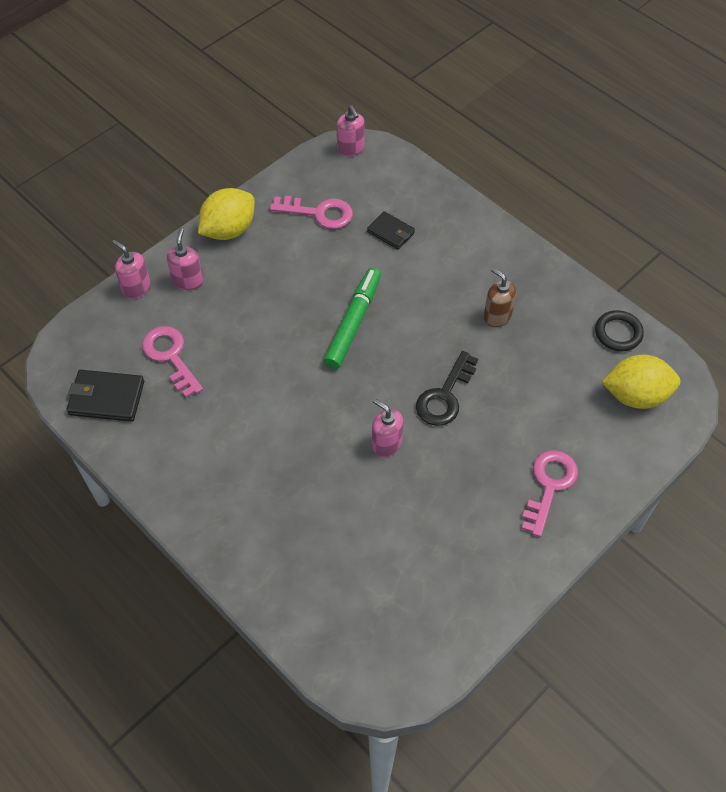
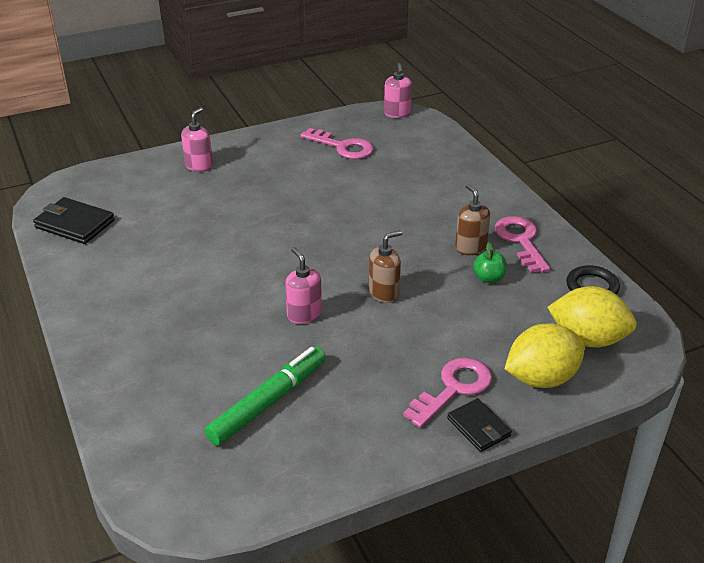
camera: 20 degrees right, 20 degrees down
(136, 288) = (152, 161): pink soap dispenser -> none
(170, 356) = (149, 210): pink key -> pink key (520, 241)
(229, 230) = (256, 142): yellow lemon -> yellow lemon (541, 378)
(353, 322) = (327, 223): green marker -> green marker (268, 402)
(391, 232) = (401, 171): black wallet -> black wallet (478, 427)
(445, 396) = (384, 293): black key -> brown soap dispenser
(527, 349) = (488, 278): none -> green apple

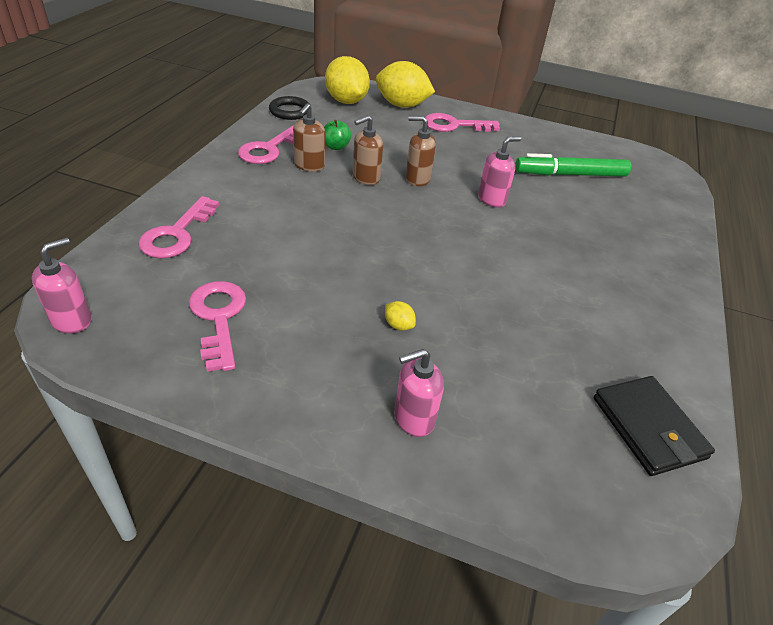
camera: 140 degrees left, 5 degrees up
(254, 193) = (398, 325): none -> yellow lemon
(304, 314) = (492, 199): pink soap dispenser -> pink soap dispenser turned 135 degrees counterclockwise
(418, 266) = (366, 178): none -> brown soap dispenser
(439, 161) = (177, 234): none -> pink key
(478, 427) = (466, 111): black wallet -> none

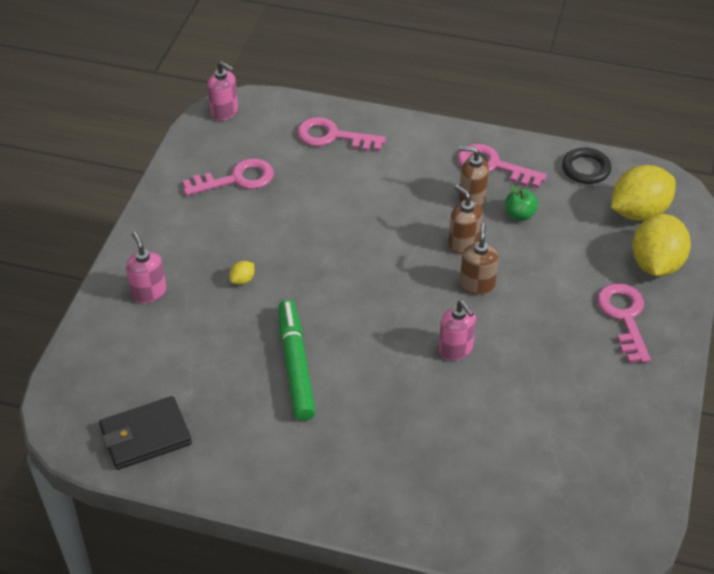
camera: 90 degrees right, 5 degrees up
(570, 174) = (542, 432): green marker -> green marker (295, 365)

